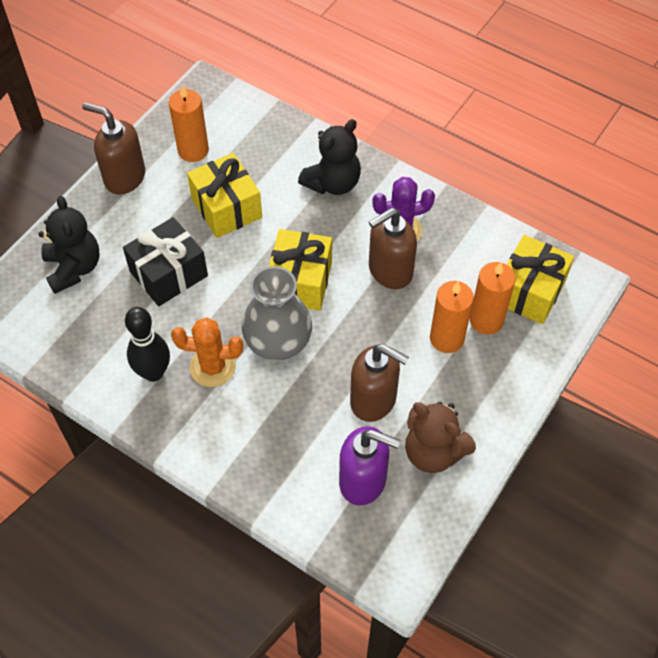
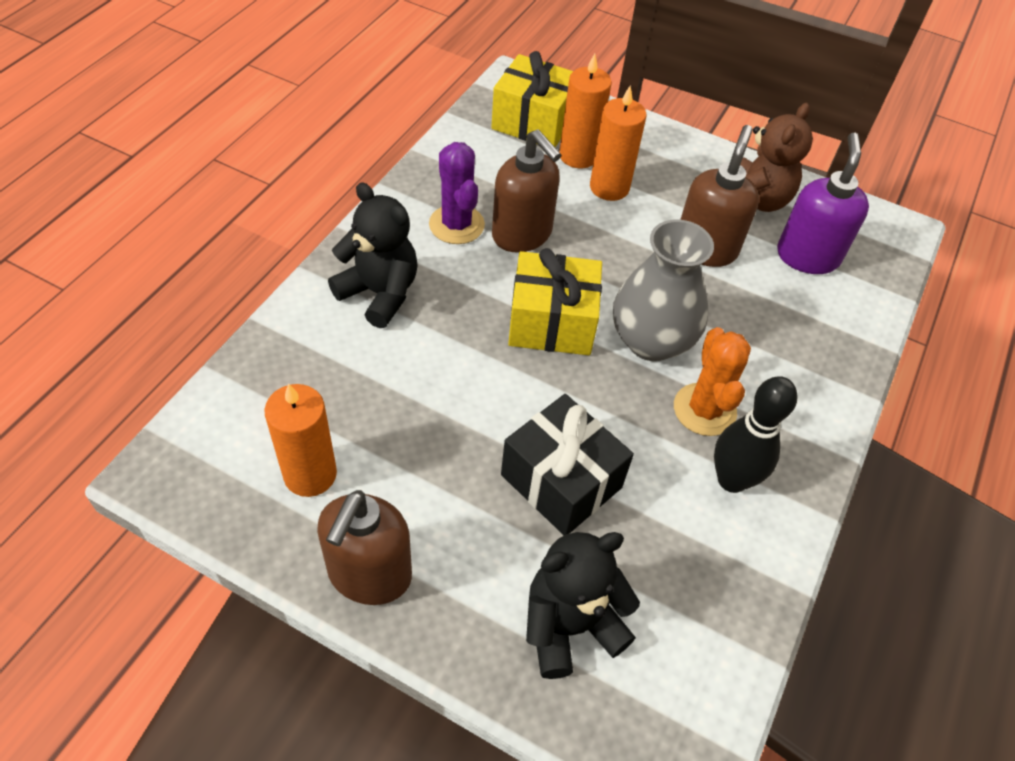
camera: 100 degrees left, 5 degrees down
(226, 208) = (430, 416): yellow gift -> none

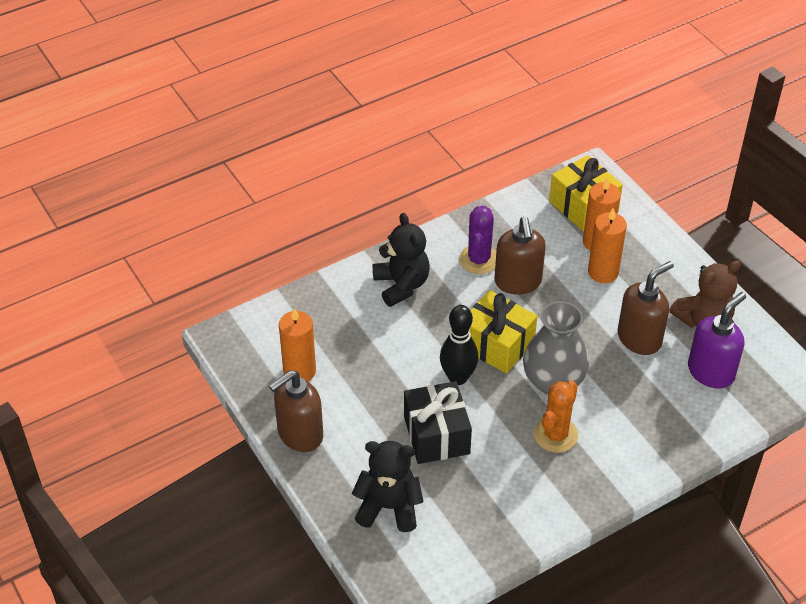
camera: 35 degrees right, 5 degrees down
(732, 480) = (540, 479): black bowling pin -> black bowling pin (458, 377)

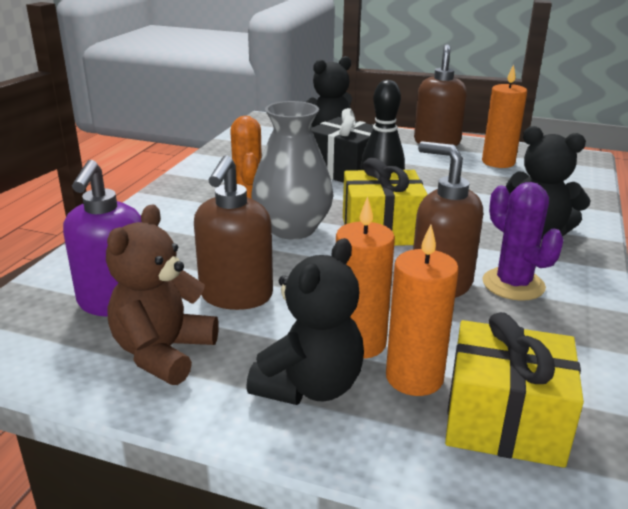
camera: 140 degrees right, 20 degrees down
(648, 263) = (310, 386): none -> black teddy bear

